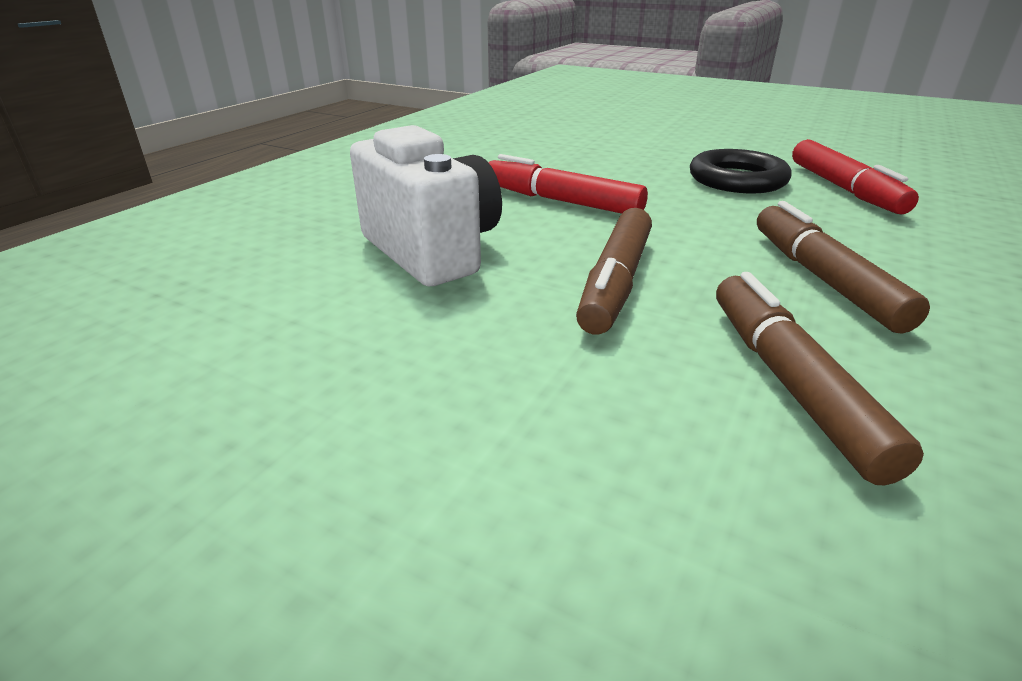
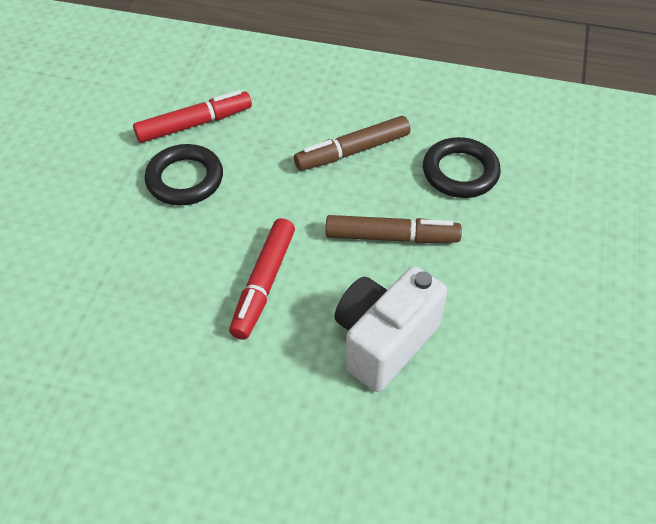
camera: 105 degrees left, 20 degrees up
(790, 382) = (460, 172): brown marker -> black ring

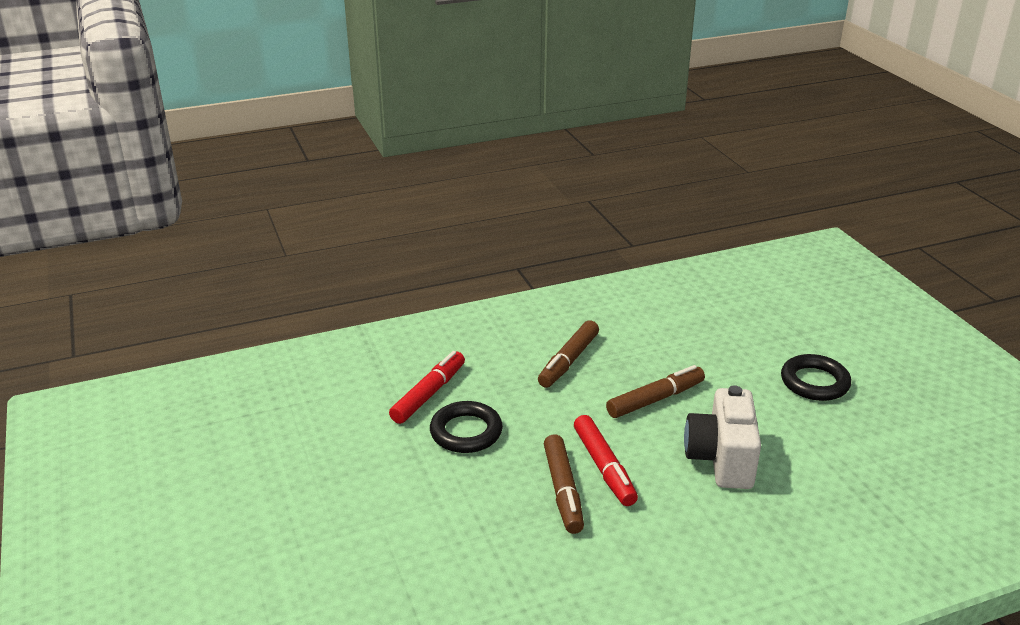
camera: 35 degrees left, 20 degrees down
(202, 287) = (563, 491): none -> brown marker
(460, 172) = (654, 342): black ring -> black ring (814, 382)

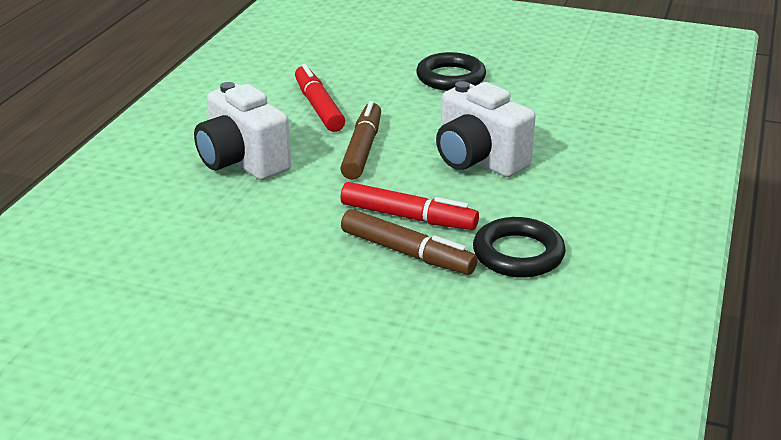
camera: 50 degrees left, 0 degrees up
(429, 394) = (155, 259): red marker -> red marker (318, 107)
(466, 432) = (247, 265): black ring -> black ring (518, 254)
(568, 361) = (242, 162): brown marker -> white camera

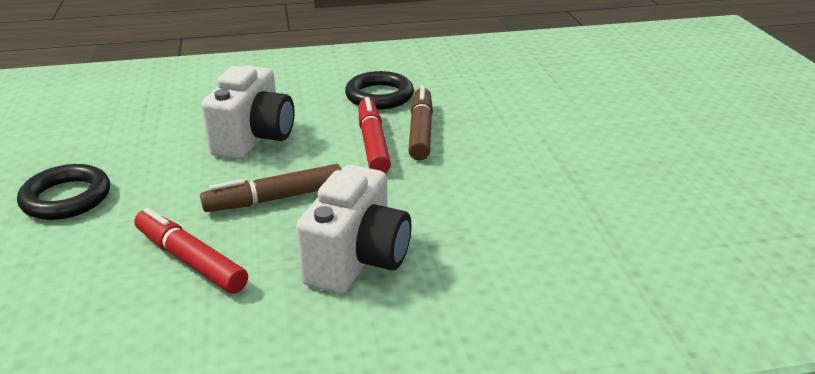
camera: 120 degrees left, 0 degrees up
(318, 107) = (190, 260): red marker -> red marker turned 90 degrees clockwise

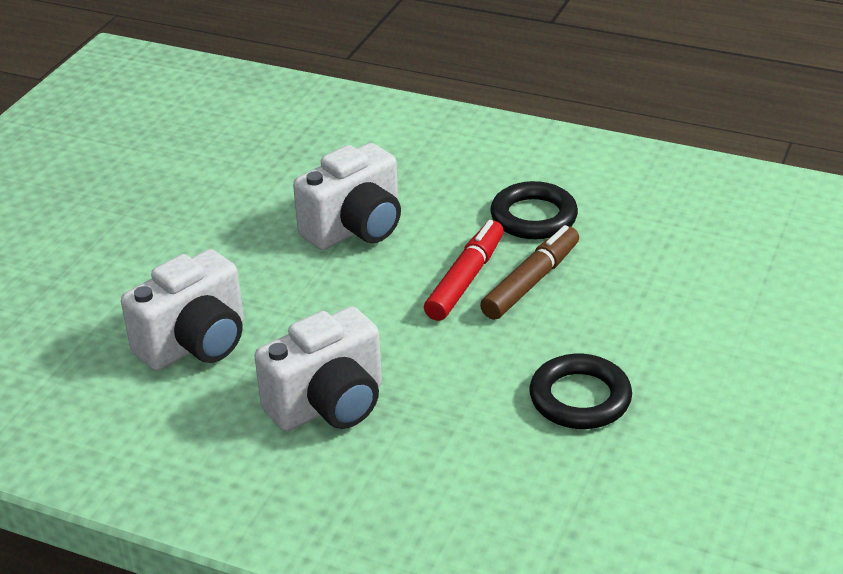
camera: 35 degrees right, 5 degrees up
(66, 198) = (147, 237): black ring -> black ring (580, 398)
(190, 260) = (195, 344): red marker -> white camera
(275, 199) = (315, 308): brown marker -> none

